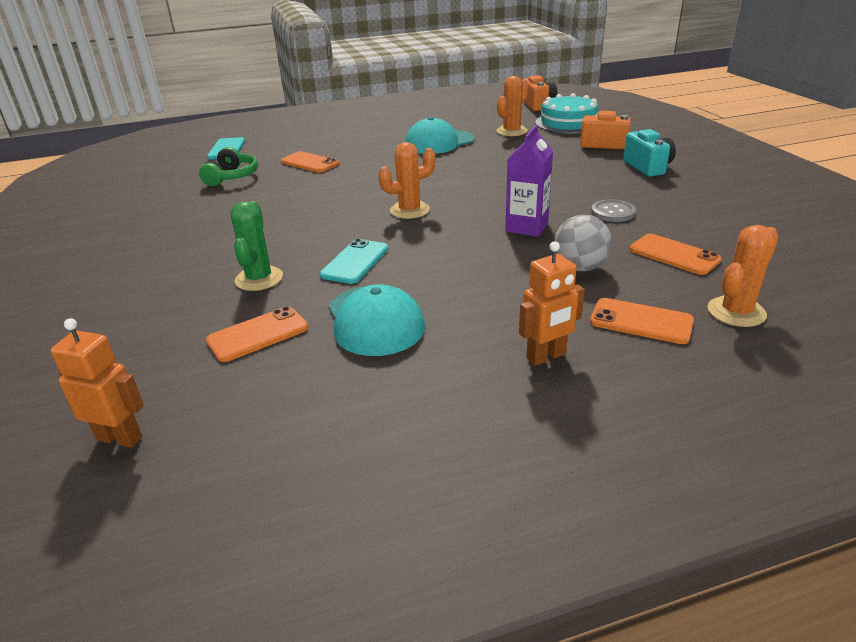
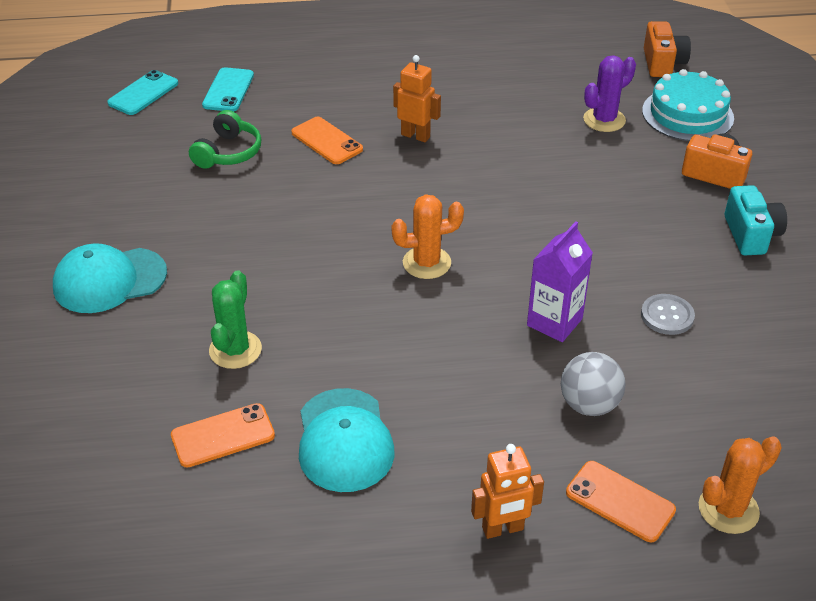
camera: 10 degrees right, 10 degrees up
(120, 438) = (83, 543): orange robot -> orange robot (415, 136)
(355, 262) = (343, 343): turquoise phone -> turquoise phone (143, 93)
(439, 142) = (501, 127): turquoise cap -> turquoise cap (109, 280)
(511, 131) = (604, 120): orange cactus -> purple cactus
(674, 255) = (704, 406): orange phone -> none

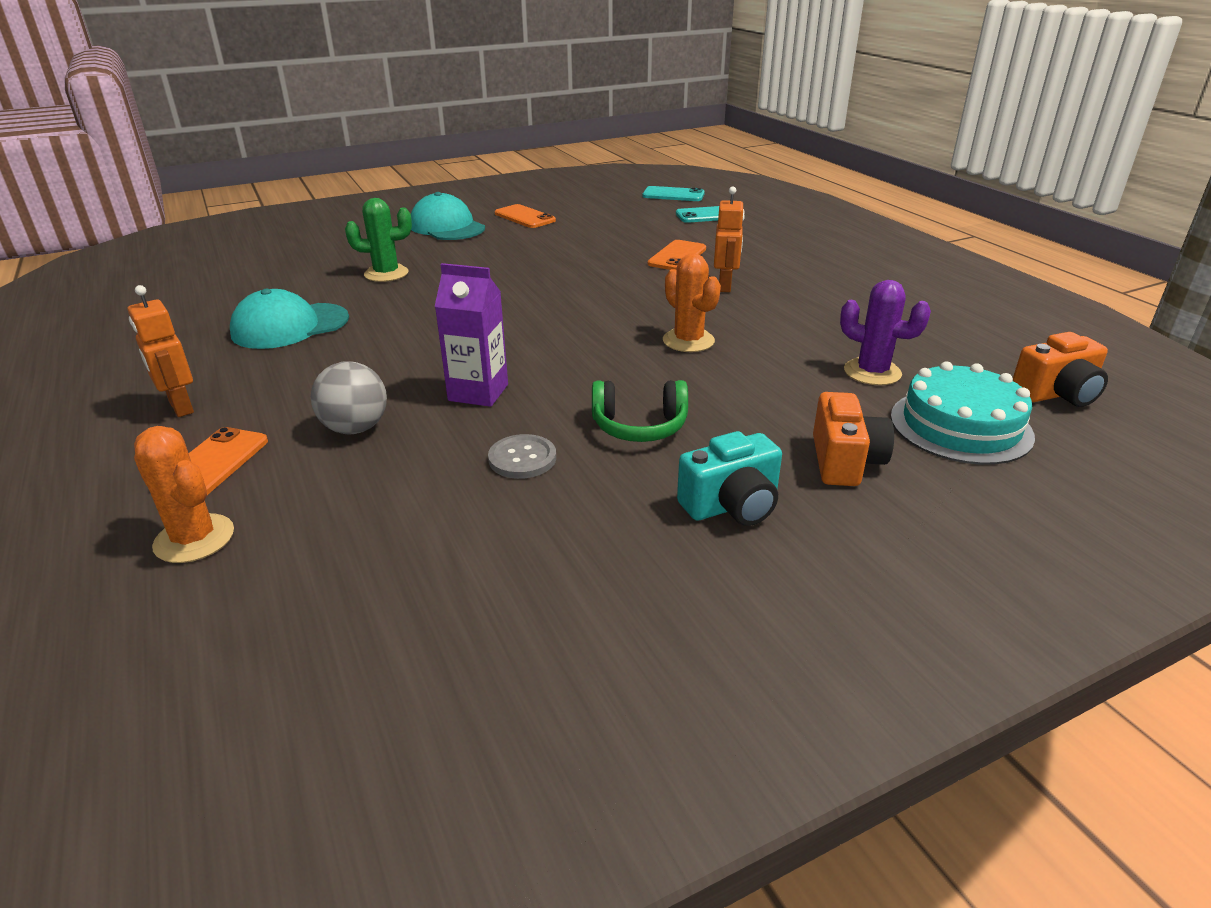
camera: 70 degrees right, 10 degrees down
(223, 436) = (291, 286): orange phone -> orange phone (524, 217)
(228, 152) = (626, 230): green headphones -> green headphones (639, 426)
(426, 263) = (534, 321): orange cactus -> orange cactus (688, 341)

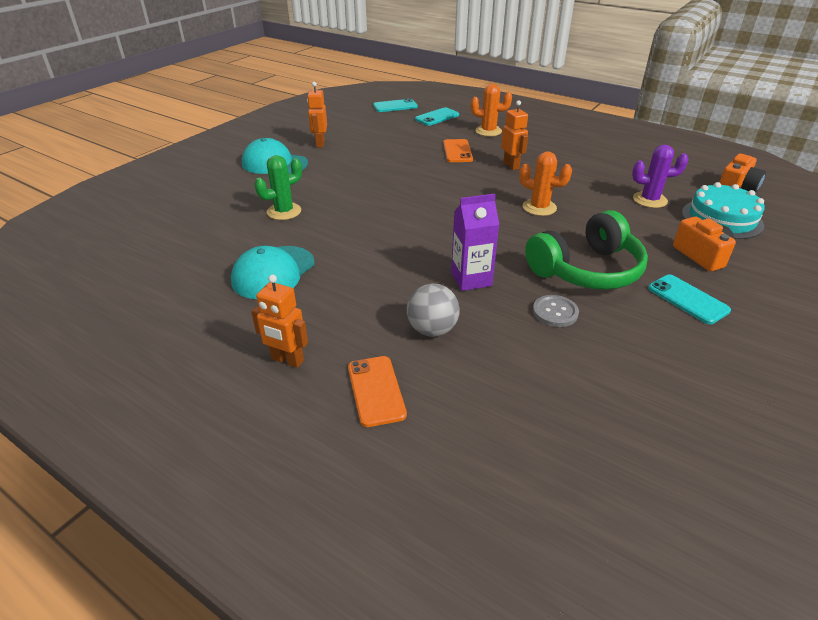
camera: 30 degrees left, 5 degrees up
(194, 539) = (443, 443): orange cactus -> orange cactus (488, 131)
(524, 217) = (320, 143): orange phone -> orange robot
(639, 426) = (586, 270): green headphones -> green headphones, size x1.69
(732, 506) = (687, 299): turquoise camera -> turquoise phone

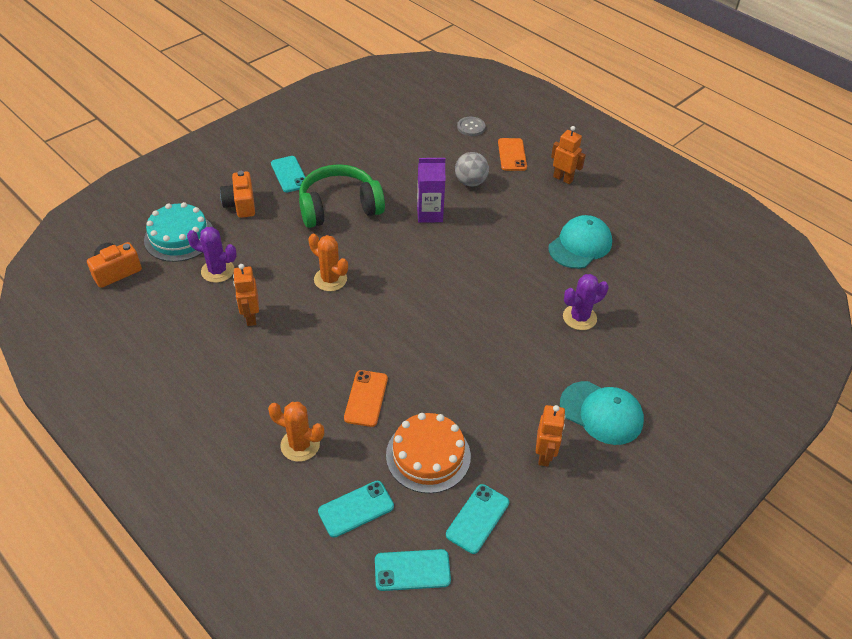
camera: 170 degrees left, 10 degrees up
(284, 211) = (579, 317): green cactus -> purple cactus
(362, 121) = (477, 518): none -> turquoise phone
(401, 136) = (428, 455): none -> orange cake
(511, 166) = (317, 354): orange robot -> orange robot (251, 317)
(555, 312) = (385, 180): grey button -> grey button (471, 127)

